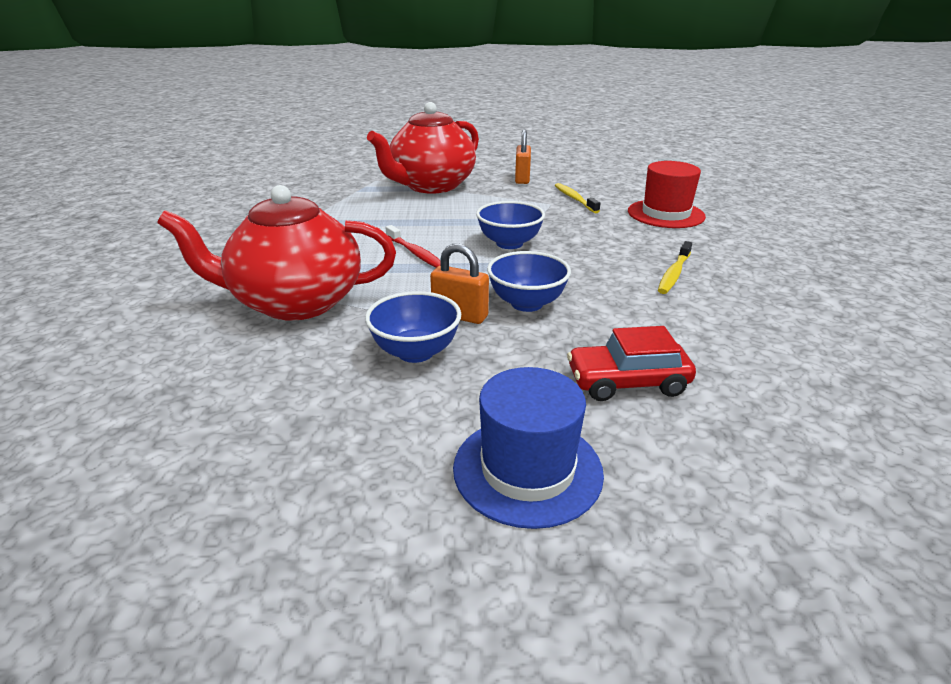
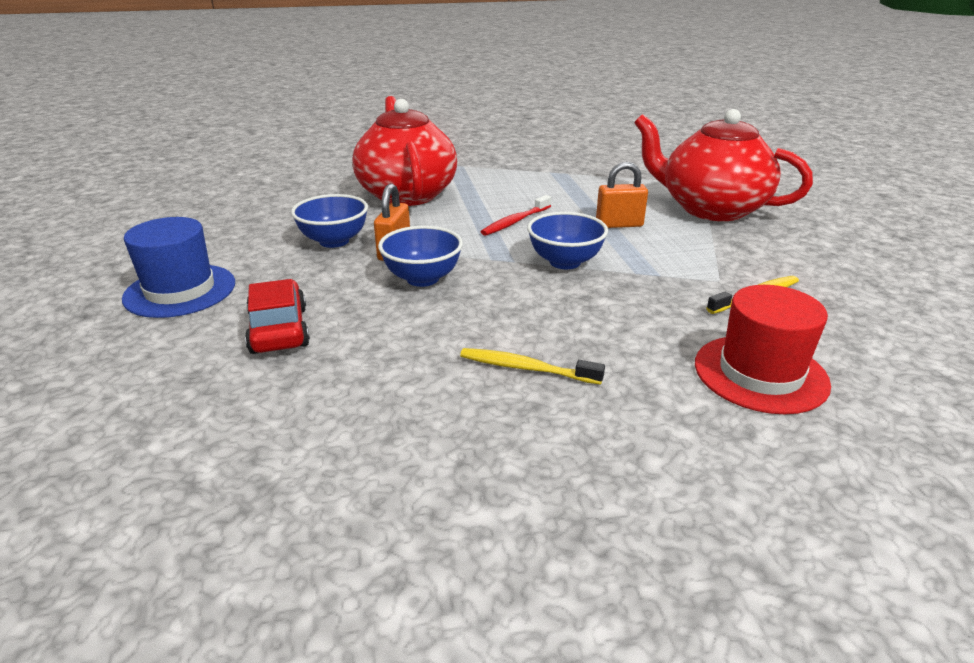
camera: 80 degrees right, 0 degrees up
(522, 179) = (801, 257): orange padlock -> orange padlock (619, 224)

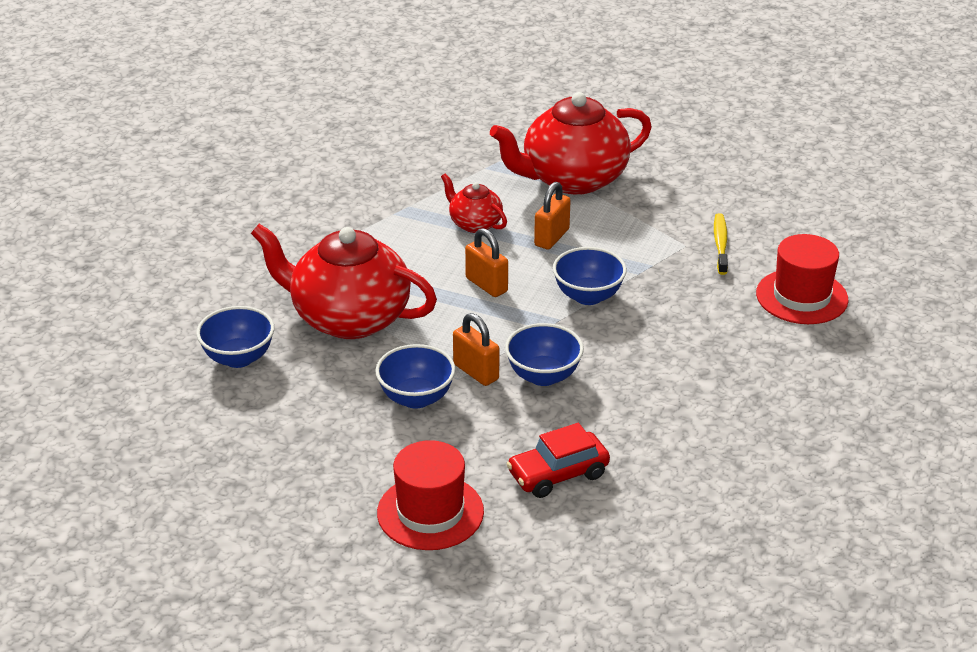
camera: 55 degrees left, 5 degrees up
(180, 290) = (430, 512): blue hat -> red hat
(279, 330) = (558, 474): red car -> red car turned 45 degrees counterclockwise
(321, 180) = (238, 358): none -> blue bowl
(515, 221) = (486, 285): red toothbrush -> orange padlock
(526, 368) = (715, 381): yellow toothbrush -> none
(585, 196) = (474, 224): none -> red teapot

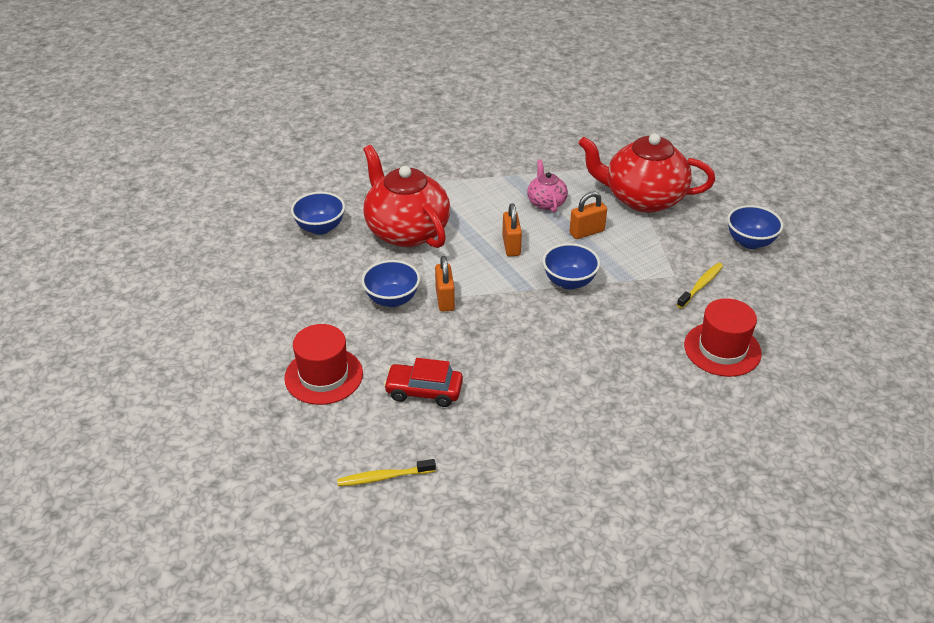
camera: 35 degrees right, 5 degrees up
(474, 224) = (546, 202): red teapot -> pink teapot
(543, 376) = (483, 322): blue bowl -> blue bowl (750, 242)
(611, 577) = (384, 477): none -> yellow toothbrush

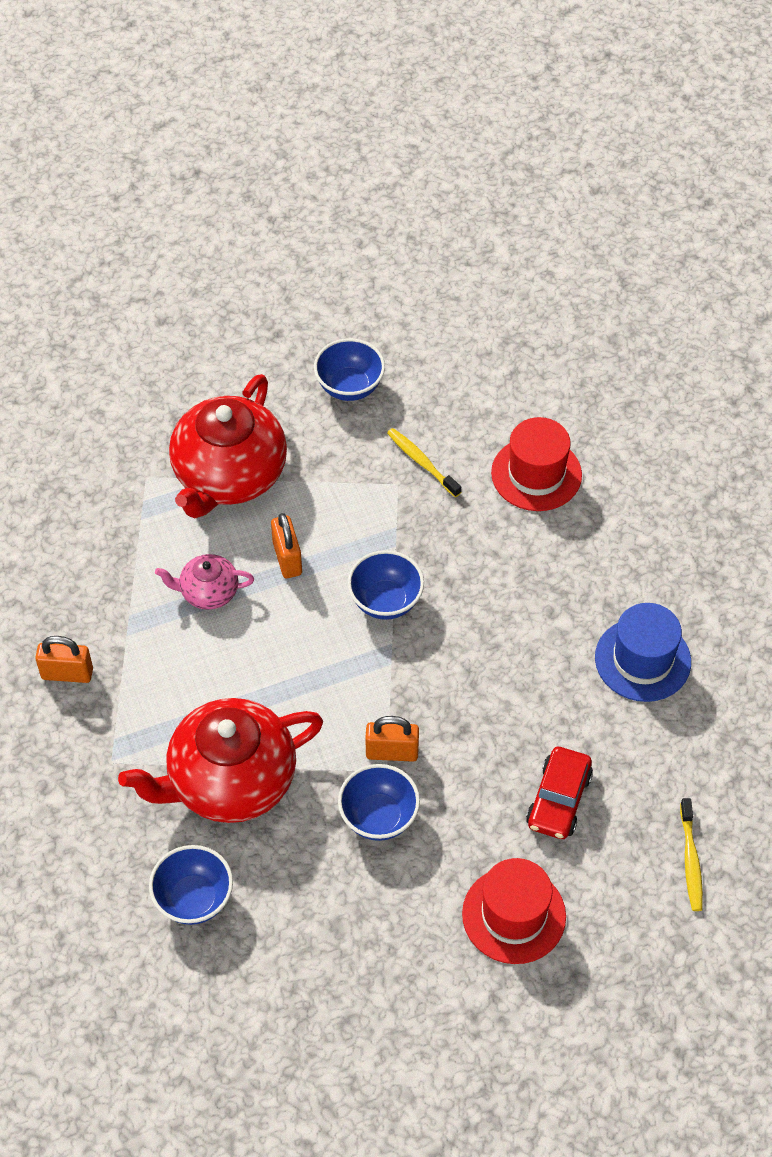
camera: 80 degrees left, 15 degrees up
(511, 246) = (296, 653): orange padlock -> orange padlock (67, 673)
(566, 431) = (642, 660): none -> blue hat

